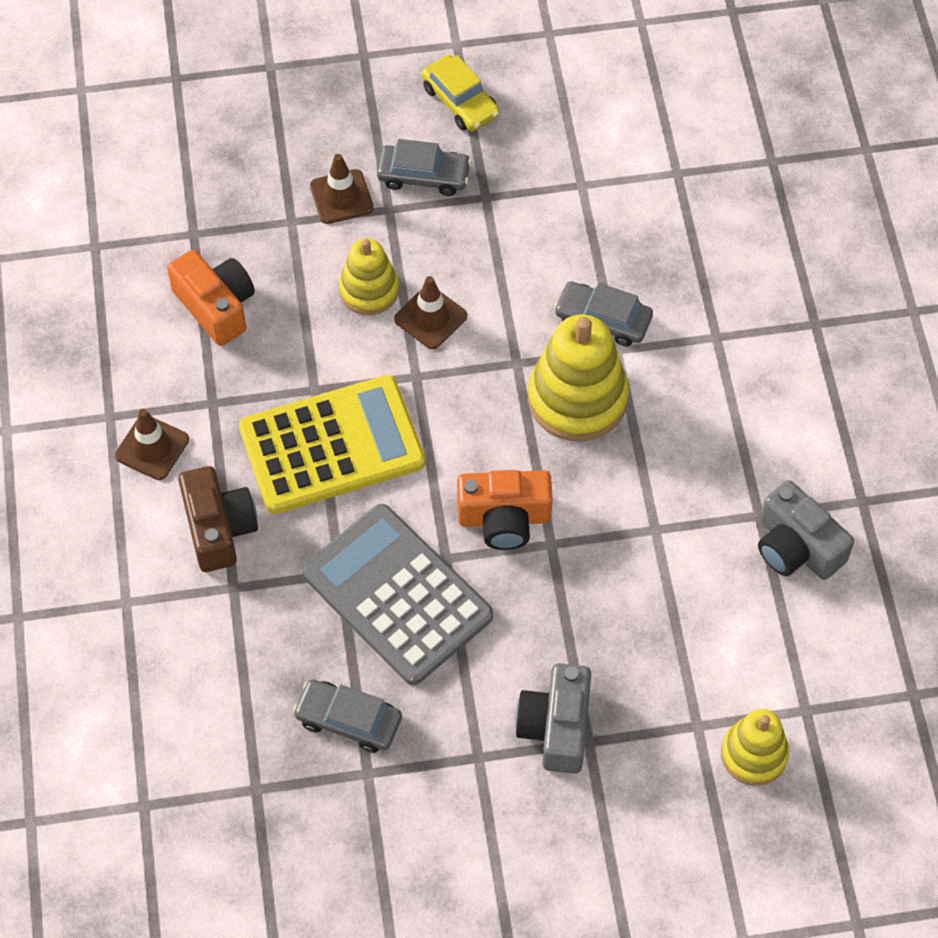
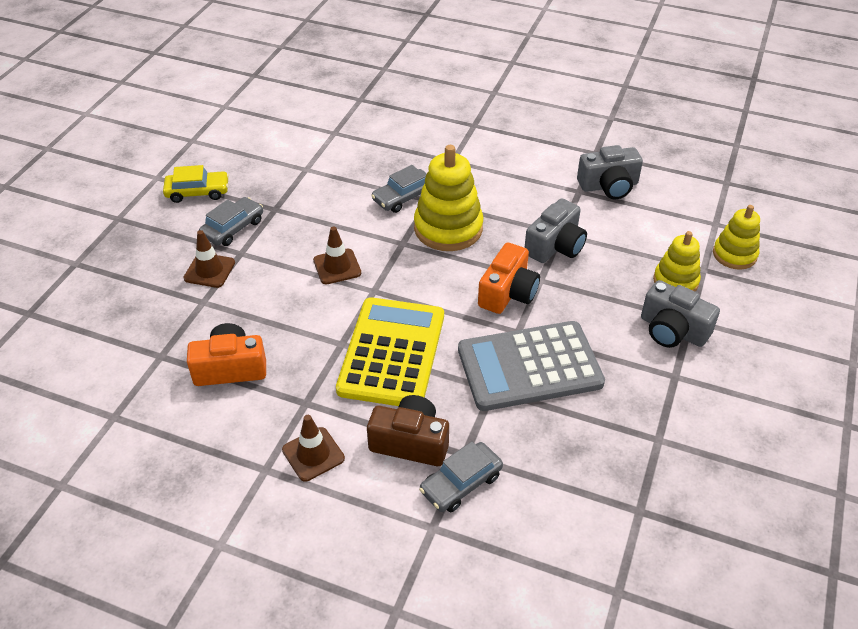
camera: 60 degrees left, 15 degrees down
(348, 720) = (611, 432): grey car -> grey car (461, 483)
(369, 290) = (291, 286): yellow stacking toy -> yellow stacking toy (675, 281)
(626, 534) = (555, 246): none -> grey camera

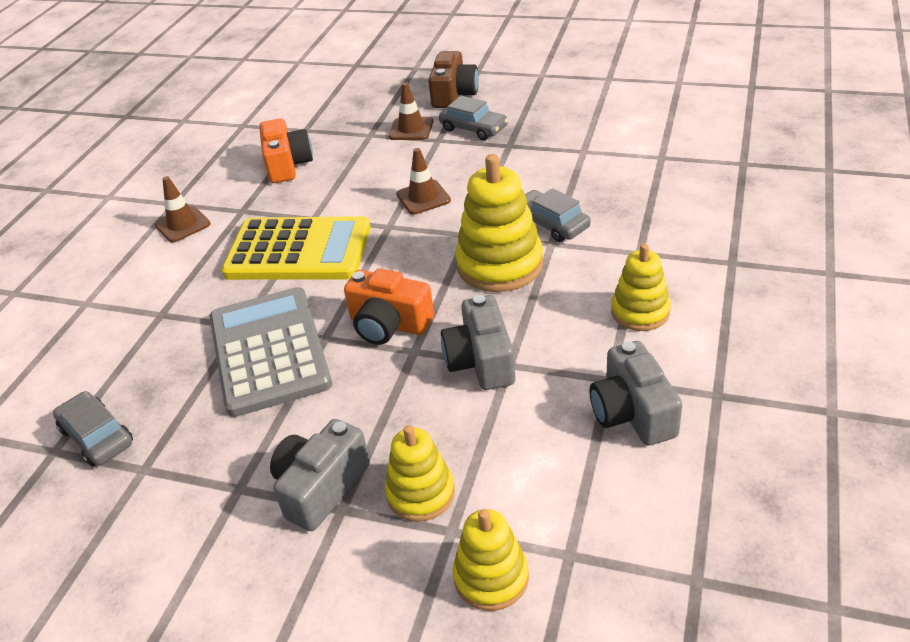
camera: 90 degrees right, 5 degrees down
(198, 192) = (524, 99): yellow car -> none
(410, 442) = (183, 278): brown camera -> brown camera (454, 94)
(461, 483) = (127, 315): grey car -> grey car (97, 436)
(516, 169) = (640, 312): none -> yellow stacking toy
(555, 246) = (481, 361): grey camera -> grey camera turned 45 degrees clockwise

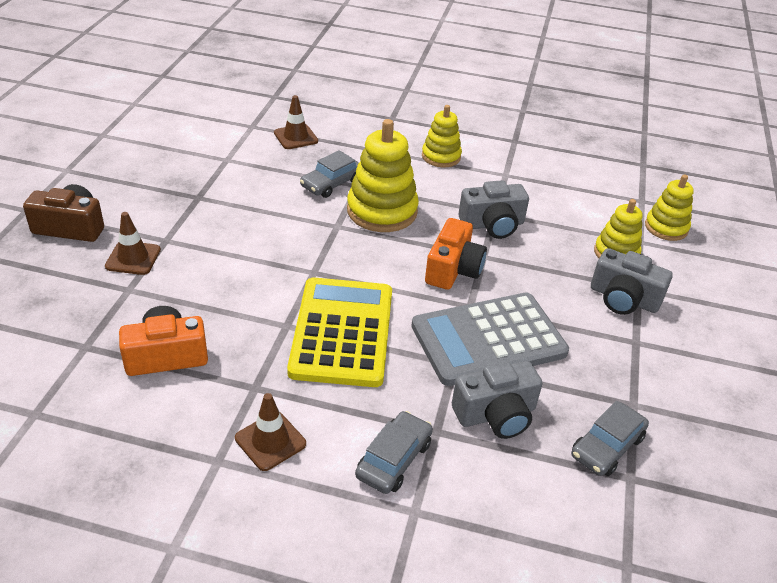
camera: 100 degrees left, 0 degrees up
(423, 197) = (271, 250): brown traffic cone -> brown traffic cone (296, 137)
(473, 128) = (155, 216): grey car -> grey car (394, 459)
(632, 412) = (533, 169): grey camera -> grey camera (496, 414)

